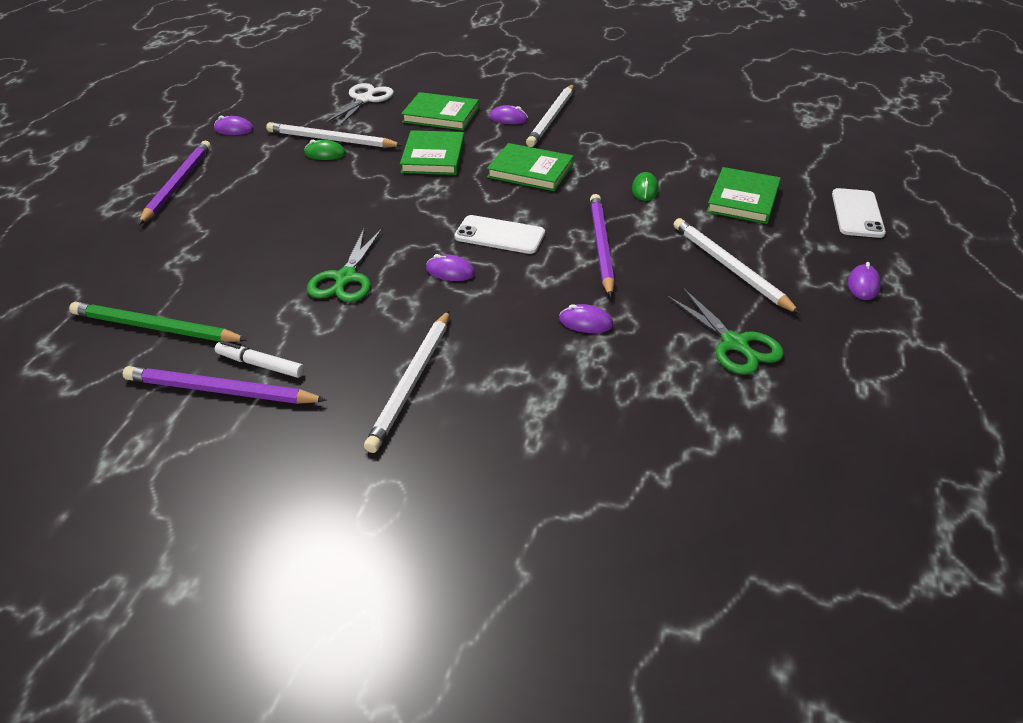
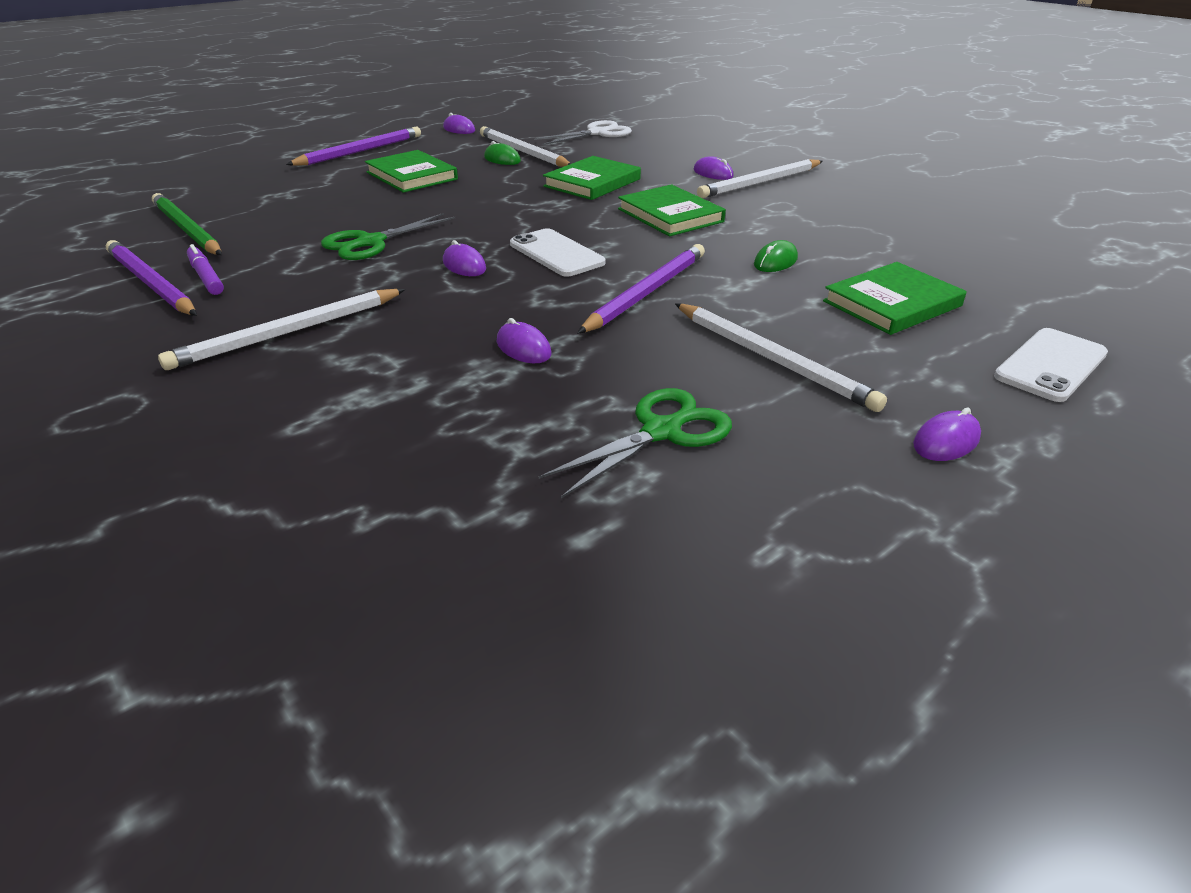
camera: 35 degrees right, 5 degrees down
(260, 365) = (206, 277): white marker -> purple marker
(441, 115) = (649, 157): green book -> green book (411, 176)
(730, 268) = (772, 359): white pencil -> white pencil turned 135 degrees clockwise
(734, 344) = (661, 432): green scissors -> green scissors turned 135 degrees counterclockwise

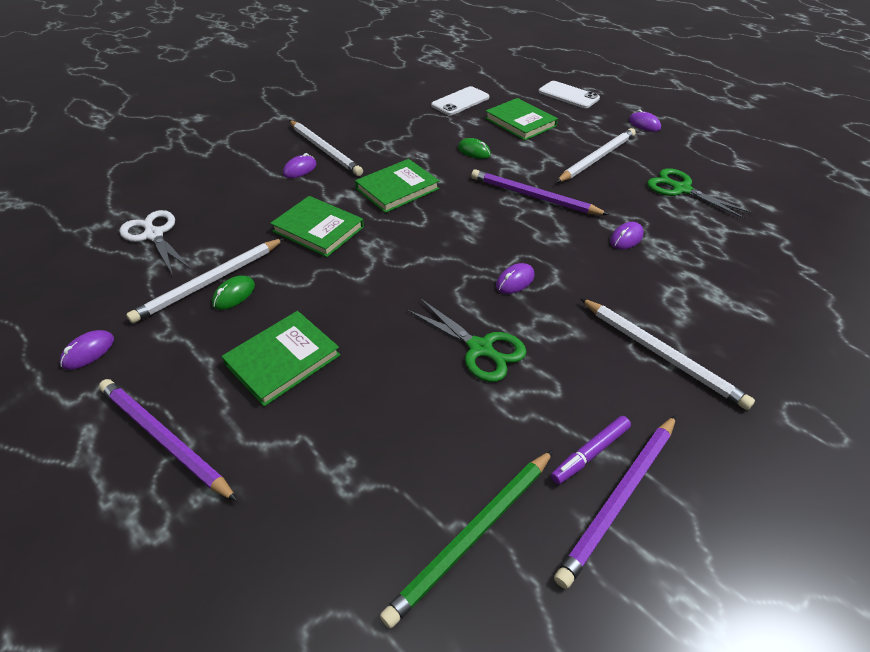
camera: 95 degrees left, 10 degrees up
(556, 253) = (481, 237): white phone -> white phone (460, 101)

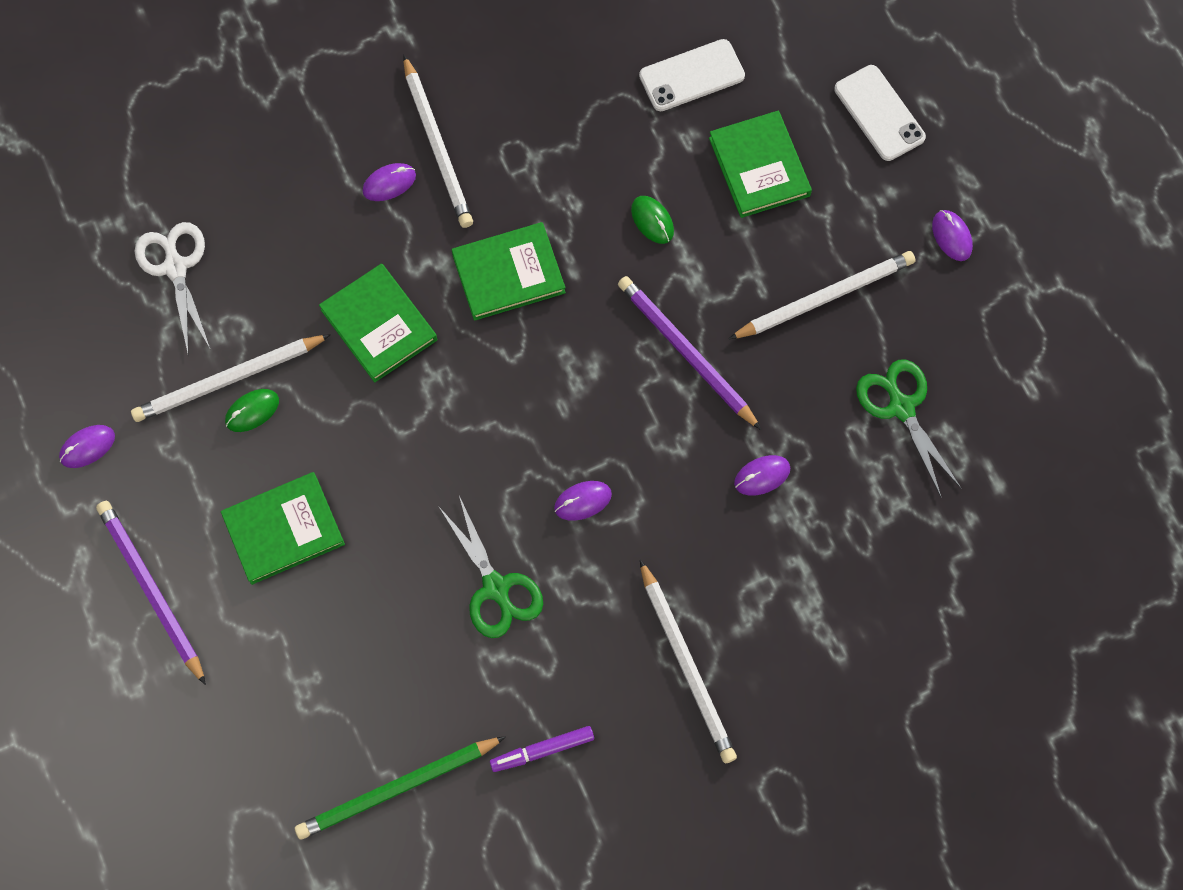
camera: 20 degrees right, 25 degrees up
(620, 498) = (543, 803): purple pencil -> none

